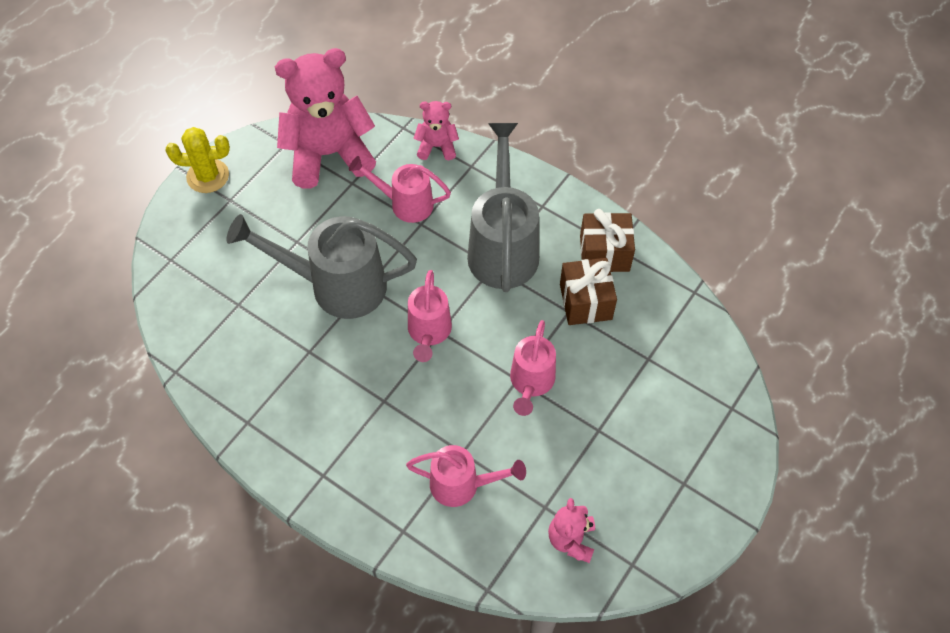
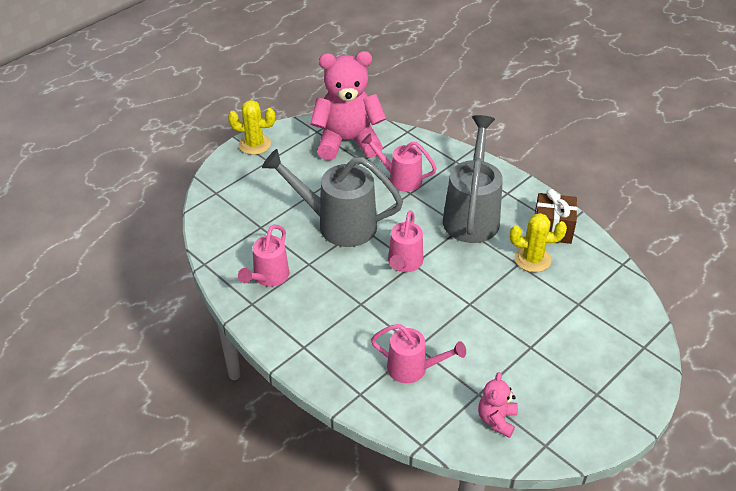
camera: 10 degrees right, 15 degrees down
(437, 146) = (431, 146): pink teddy bear -> none
(531, 383) = (480, 307): pink watering can -> pink watering can (268, 277)
(585, 302) = (532, 259): brown gift -> yellow cactus

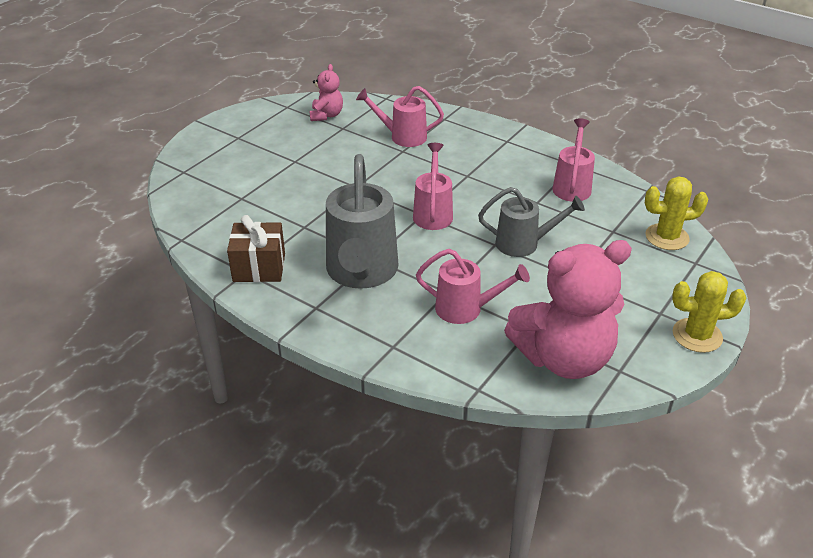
camera: 170 degrees right, 5 degrees down
(338, 224) = (523, 244): grey watering can -> grey watering can, size x0.59
(532, 259) = (287, 233): yellow cactus -> yellow cactus (667, 237)

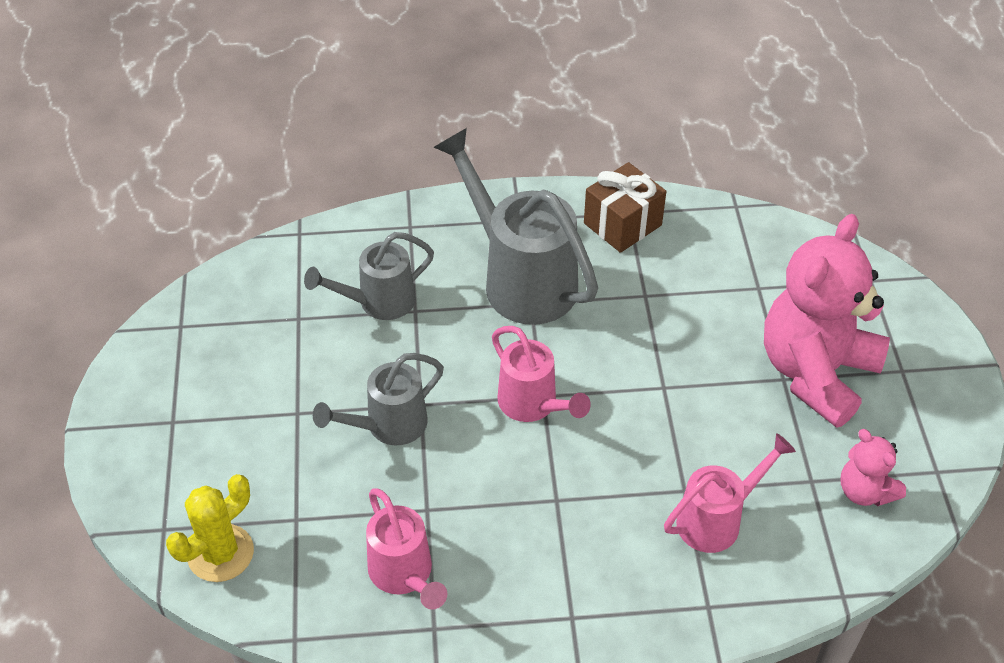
camera: 140 degrees right, 10 degrees up
(465, 309) = (379, 302): pink watering can -> grey watering can
(564, 358) = (243, 307): pink teddy bear -> pink teddy bear (816, 372)
(697, 335) = (119, 414): yellow cactus -> none

